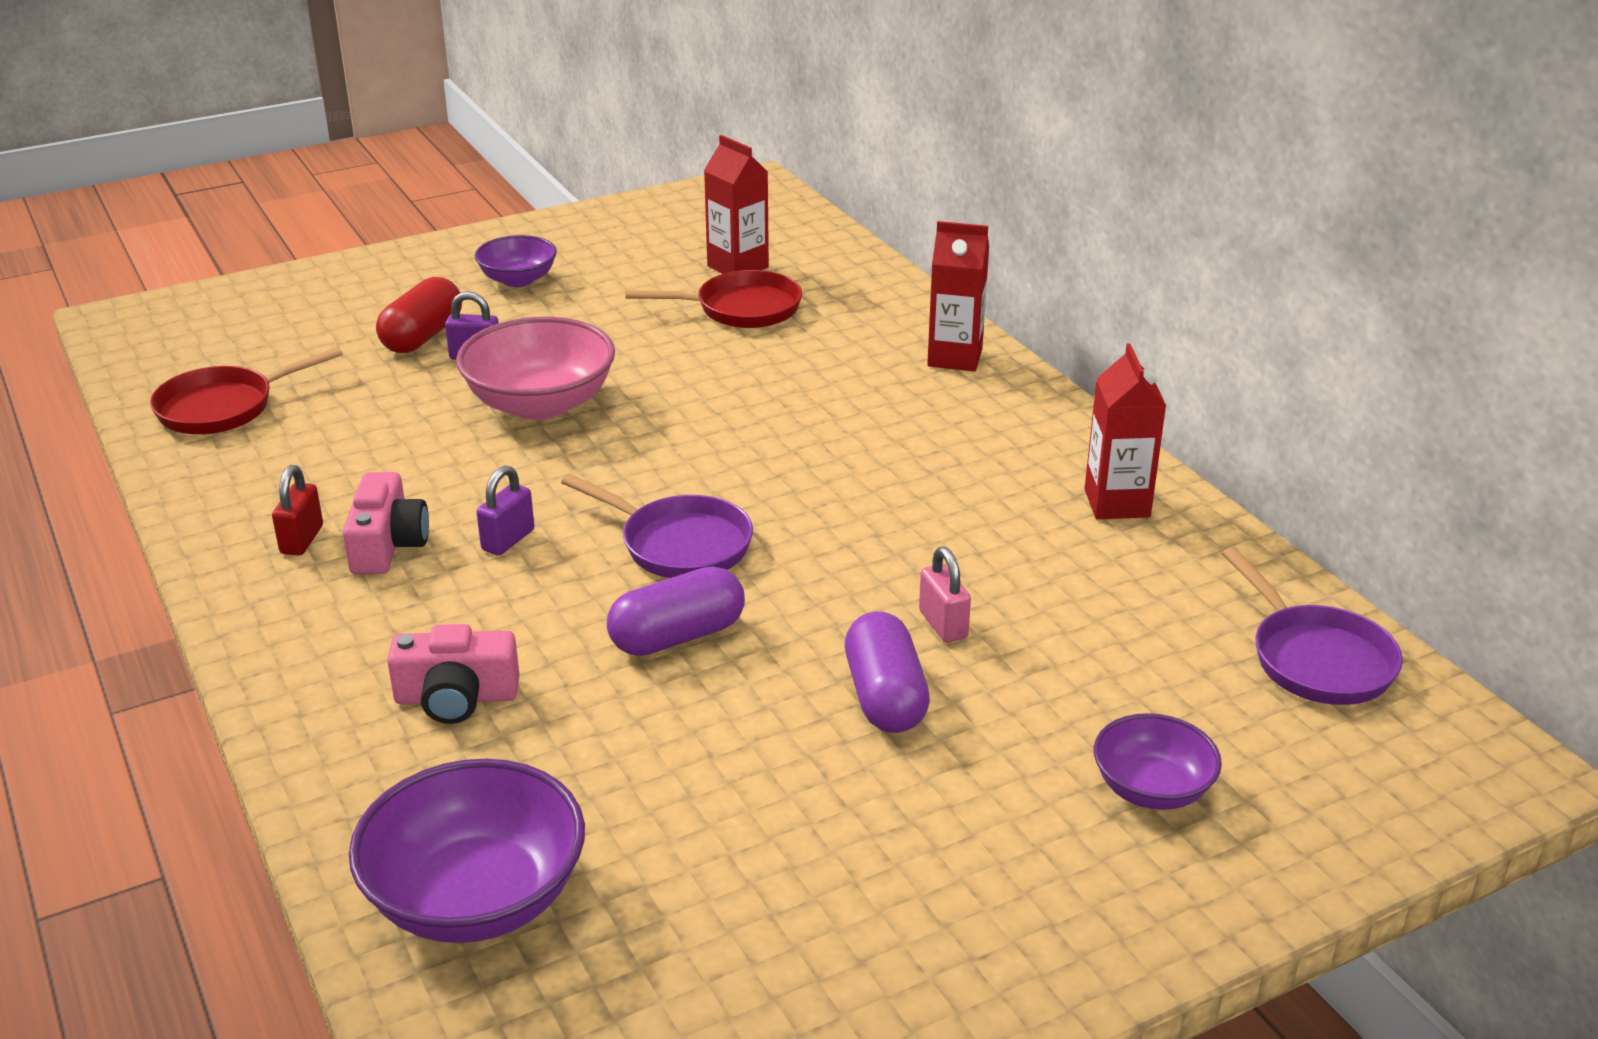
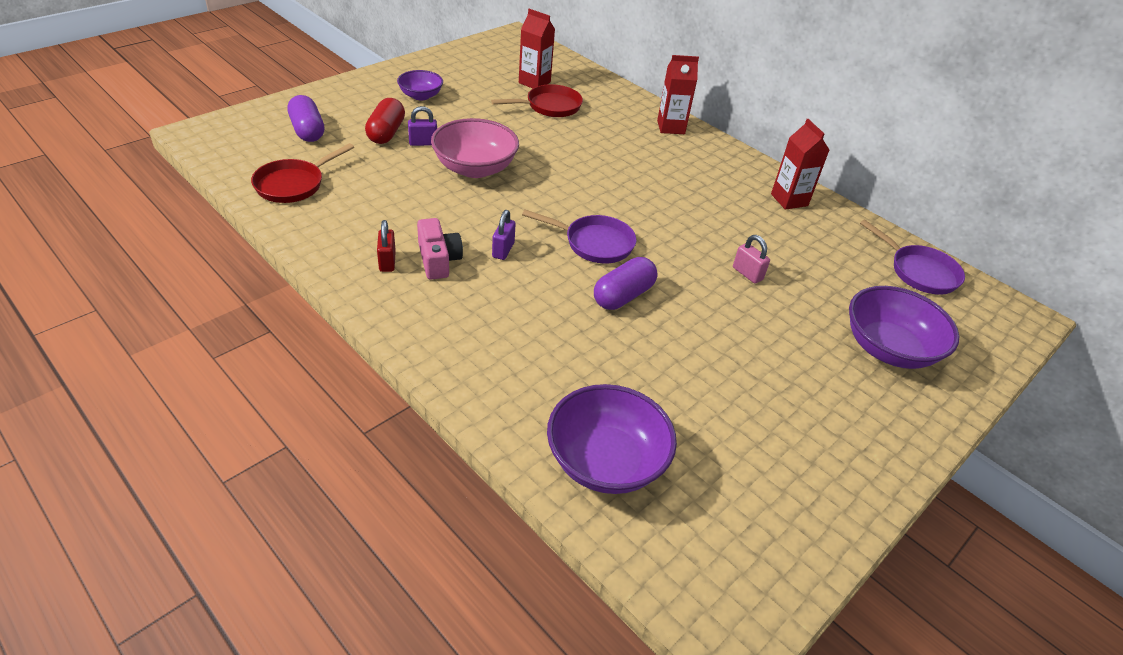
camera: 20 degrees left, 10 degrees up
(456, 697) = (528, 346): pink camera -> none
(885, 697) = (742, 316): purple capsule -> purple capsule (307, 131)
(1152, 789) = (888, 348): purple bowl -> purple bowl, size x1.70

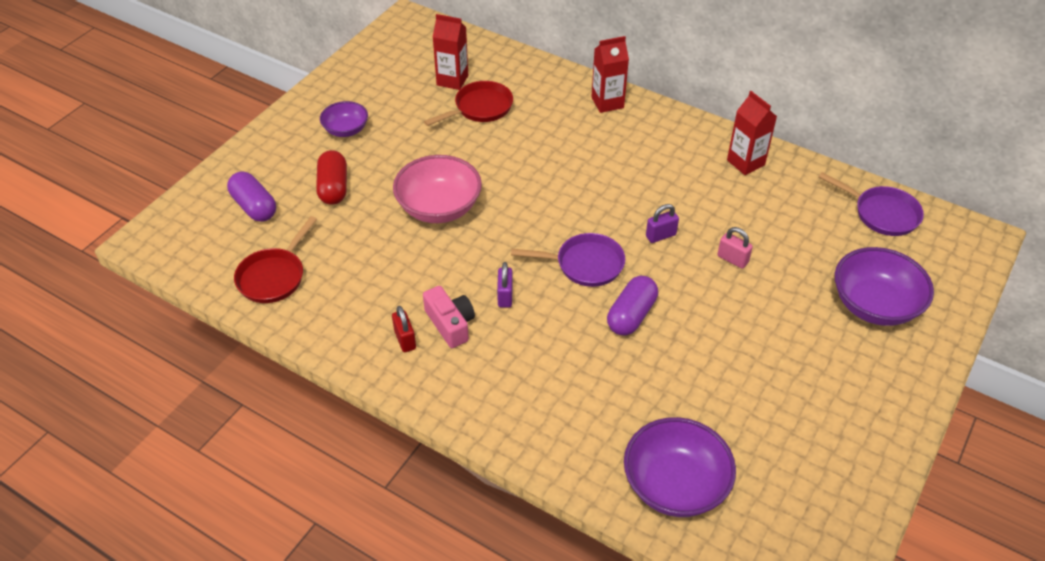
camera: 10 degrees left, 5 degrees up
(423, 143) = (375, 190): purple padlock -> purple padlock (660, 235)

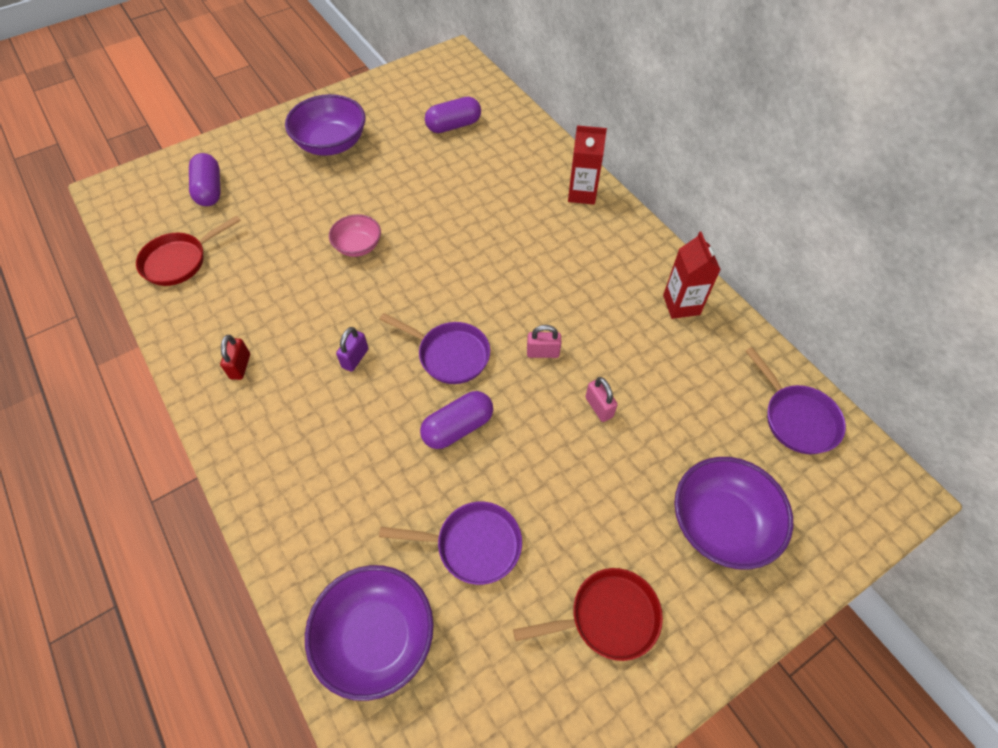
camera: 25 degrees right, 10 degrees up
(333, 187) = (284, 195): red capsule -> none
(346, 130) = (331, 144): purple bowl -> purple bowl, size x1.70
(439, 207) = (358, 246): pink bowl -> pink bowl, size x0.59
(450, 324) = (289, 367): pink camera -> none
(452, 80) = (453, 126): red carton -> purple capsule
(480, 108) = (459, 161): red pan -> red pan (607, 617)
(660, 235) = (543, 352): purple padlock -> pink padlock
(703, 392) = (472, 545): none -> purple pan

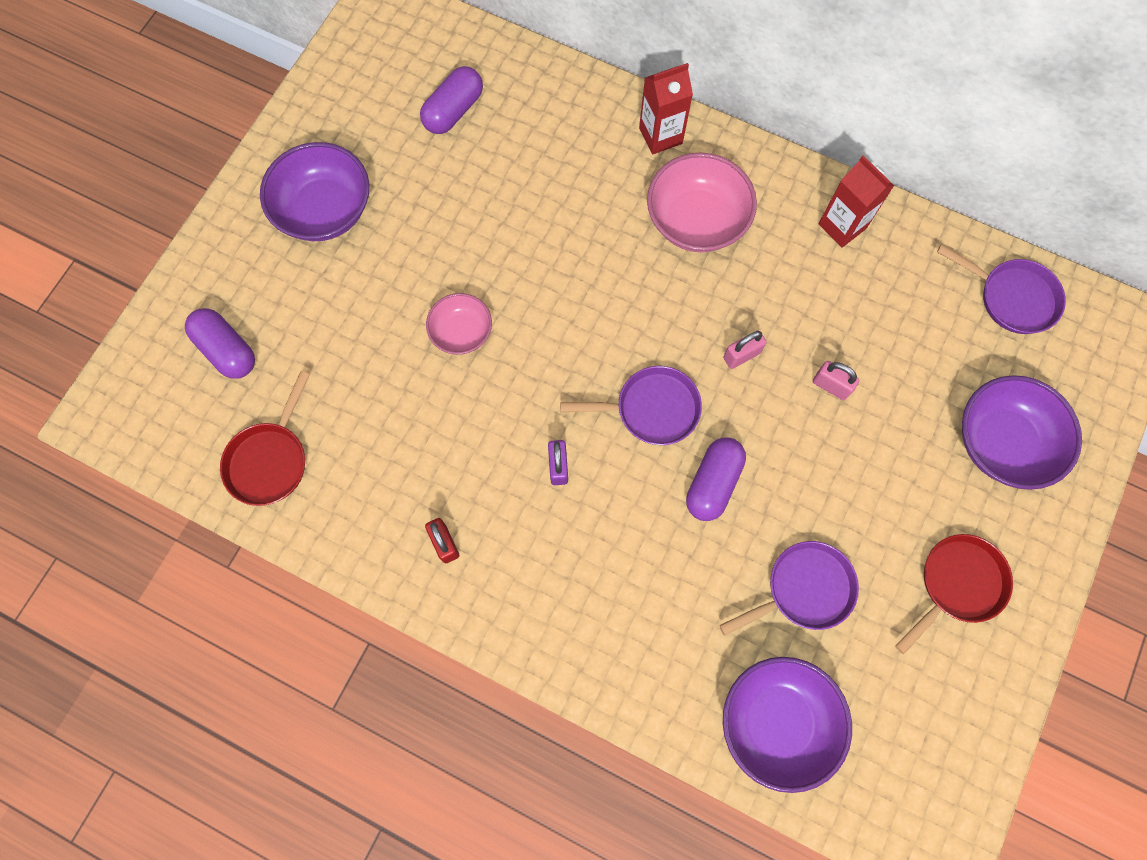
camera: 30 degrees left, 15 degrees up
(571, 253) = (696, 220): none -> pink bowl

